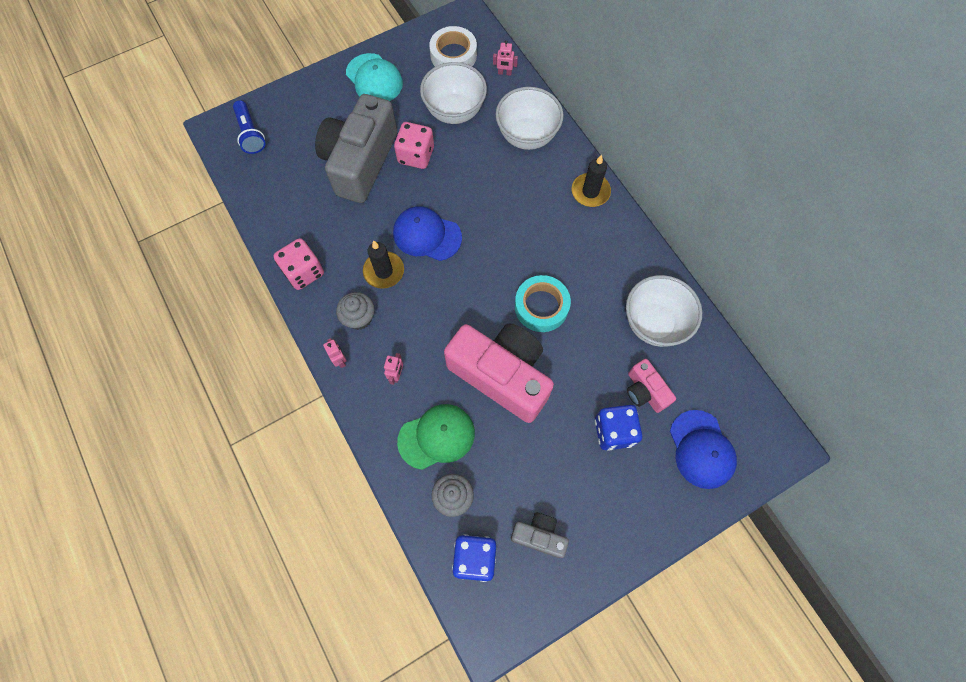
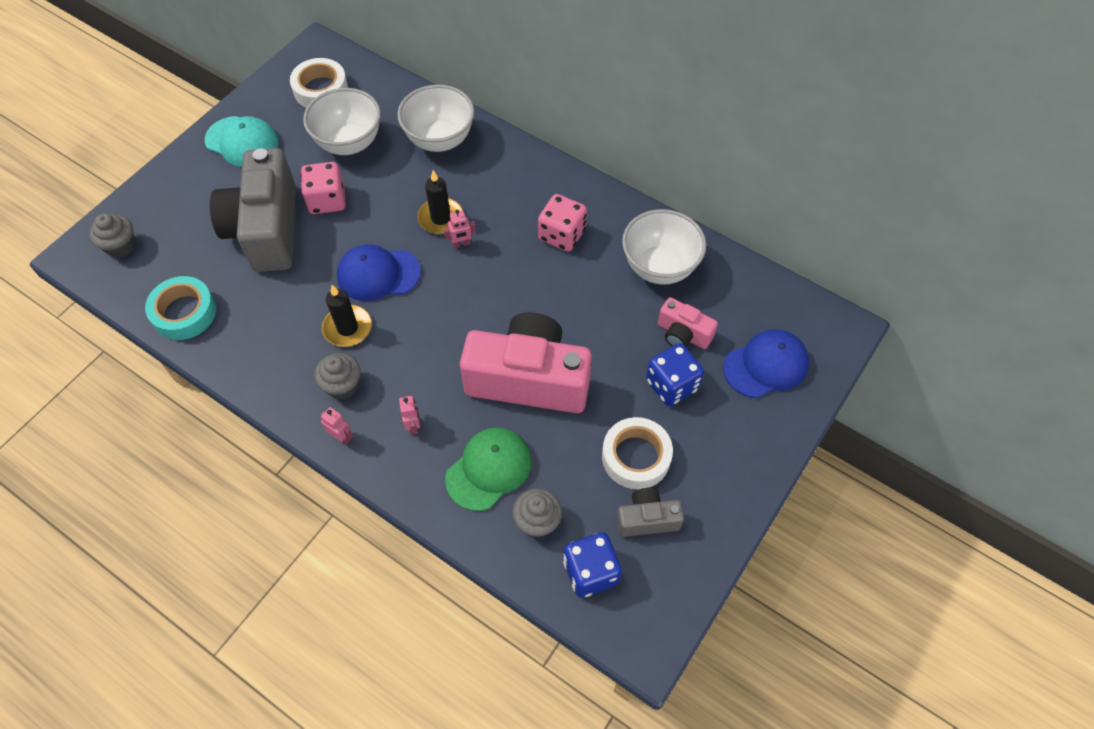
camera: 25 degrees left, 10 degrees down
(250, 134) = (121, 246): blue flashlight -> grey cupcake
(303, 272) = (254, 364): pink dice -> pink dice (562, 235)
(504, 73) = (385, 88): pink robot -> pink robot (461, 244)
(541, 306) = (537, 296): turquoise tape -> turquoise tape (184, 312)
(555, 479) = (636, 457): none -> white tape
(590, 192) = (532, 169): black candle -> black candle (440, 218)
(701, 449) = (766, 365): blue cap -> blue cap turned 75 degrees counterclockwise

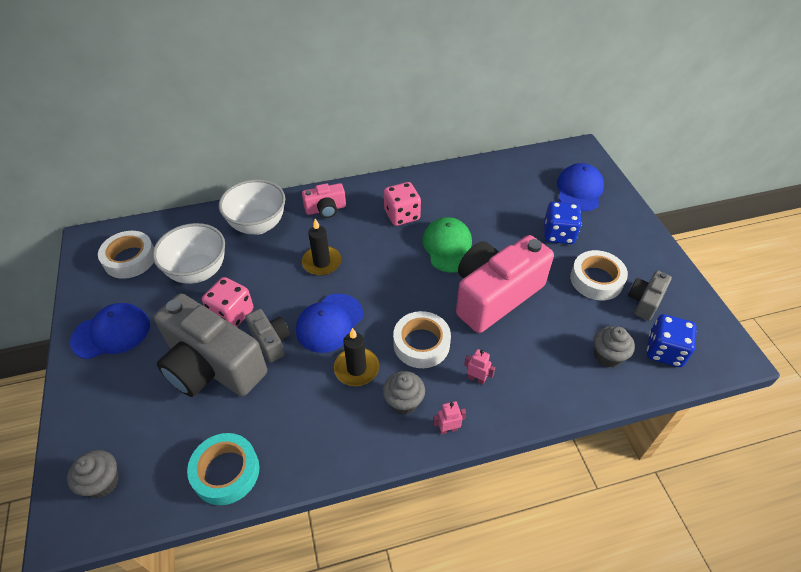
camera: 50 degrees left, 10 degrees down
(242, 142) = (111, 333): turquoise cap -> blue cap
(323, 248) = (271, 341): none -> grey camera
(415, 357) = (421, 344): none -> white tape
(461, 244) = (355, 265): pink robot -> none
(489, 469) = (547, 357): green cap -> green cap (448, 247)
(659, 267) = (471, 190): white bowl -> none
(683, 334) = (527, 208): pink camera -> pink camera (326, 209)

